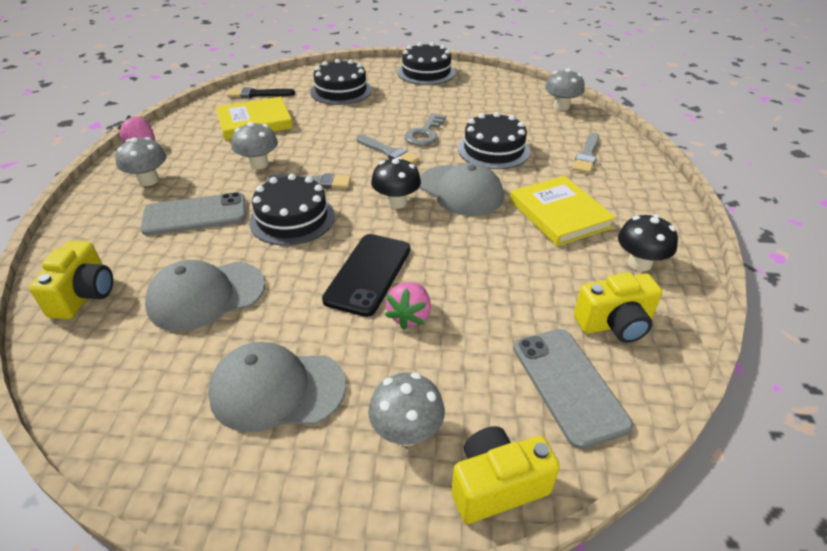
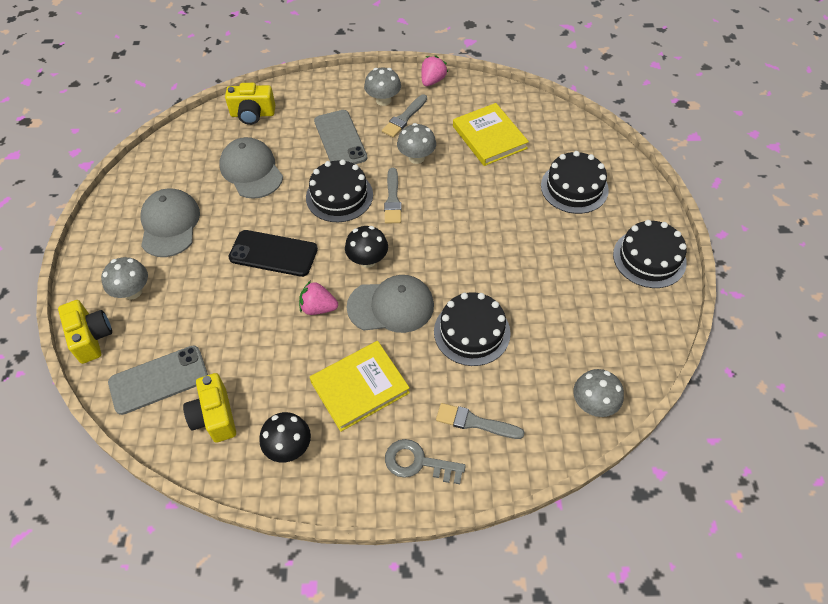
camera: 85 degrees right, 15 degrees up
(257, 94) = (547, 125): black brush -> none
(388, 152) = (452, 244): grey brush -> grey brush (404, 118)
(410, 316) = (228, 283): pink strawberry -> pink strawberry (318, 308)
(425, 133) = (494, 270): grey key -> grey key (418, 462)
(460, 191) = (391, 306): grey cap -> grey cap turned 135 degrees counterclockwise

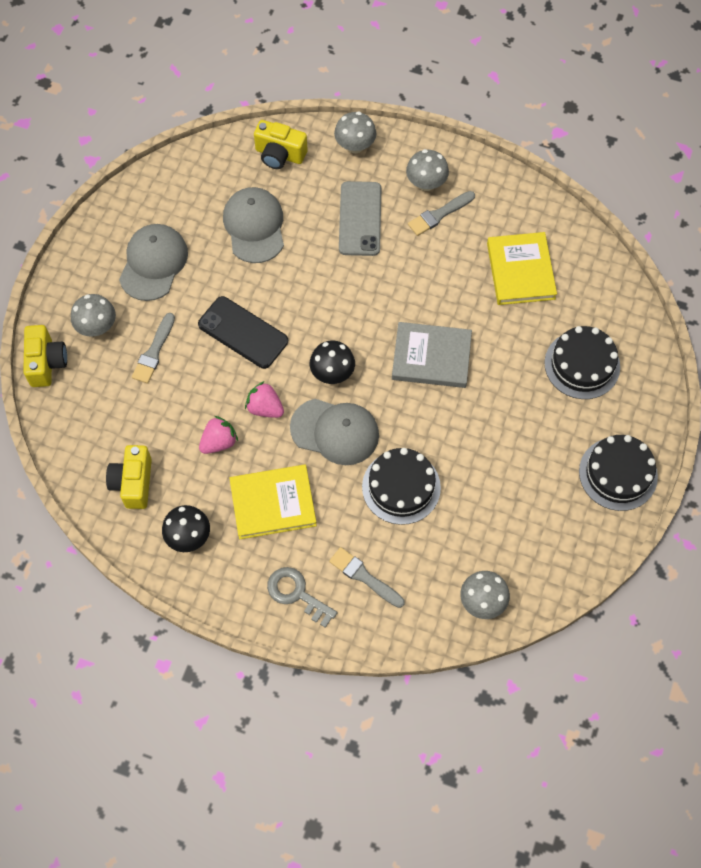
camera: 20 degrees right, 10 degrees up
(159, 380) = (95, 428): grey phone -> none
(339, 196) = (332, 289): black cake -> none
(392, 199) = (385, 312): grey brush -> grey brush (154, 352)
(416, 157) = (431, 269): grey mushroom -> grey mushroom (355, 146)
(432, 80) = (491, 175): pink strawberry -> pink strawberry (219, 442)
(448, 221) = (431, 357): none -> grey book

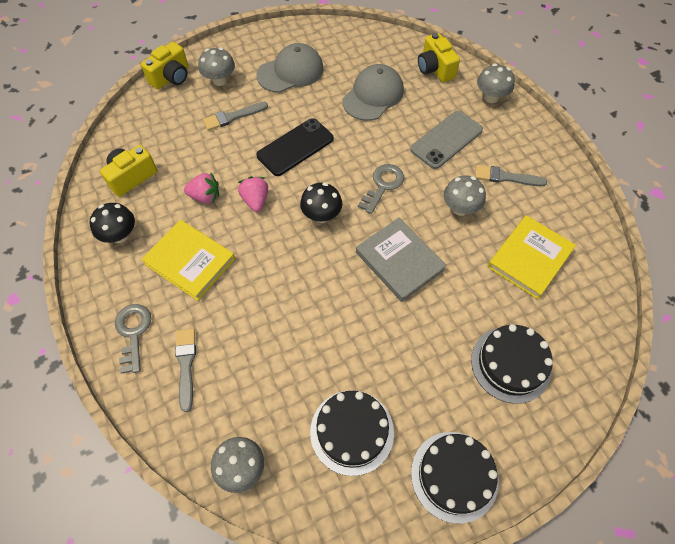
camera: 45 degrees right, 5 degrees down
(243, 333) = (295, 147): black phone -> black phone turned 60 degrees clockwise
(335, 431) = (280, 252): grey cap -> none
(352, 304) = (383, 185): none -> grey key
(401, 487) = (280, 328): black cake -> black cake (352, 432)
(426, 183) = (517, 152): grey mushroom -> grey mushroom (460, 208)

